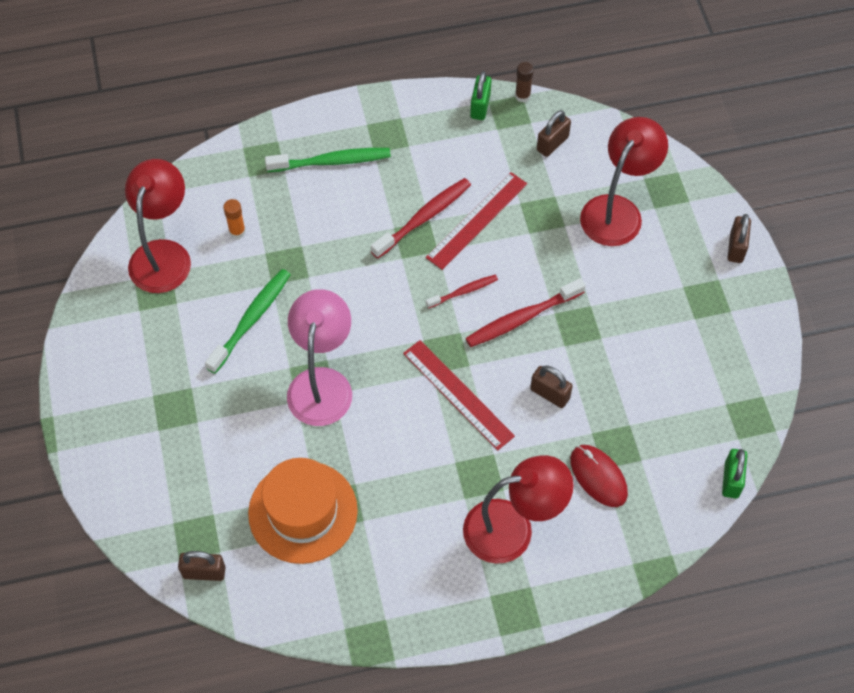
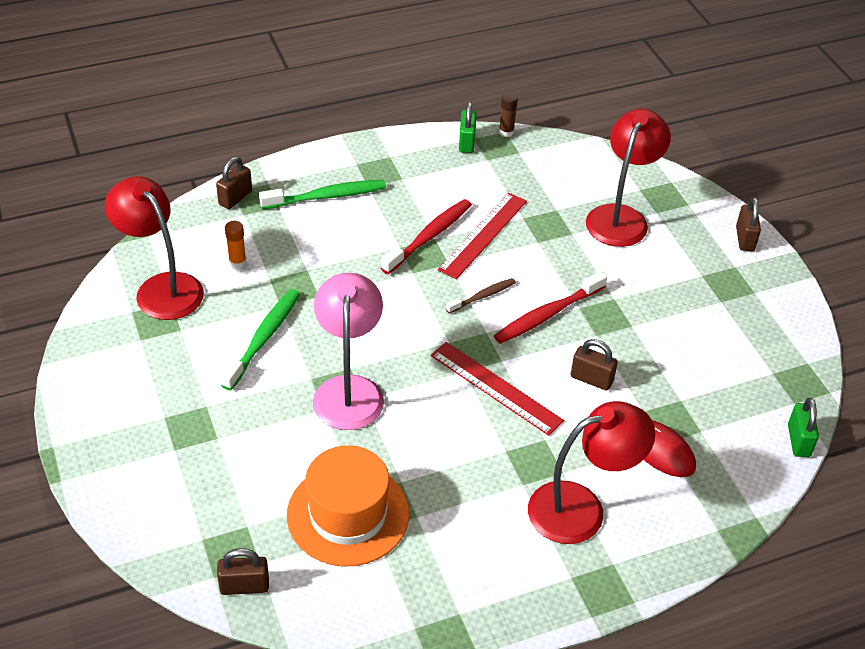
camera: 10 degrees left, 15 degrees down
(164, 254) = (161, 288): red lamp -> red lamp turned 45 degrees counterclockwise
(463, 291) = (482, 296): red toothbrush -> brown toothbrush
(552, 143) = (544, 167): brown padlock -> brown padlock (235, 198)

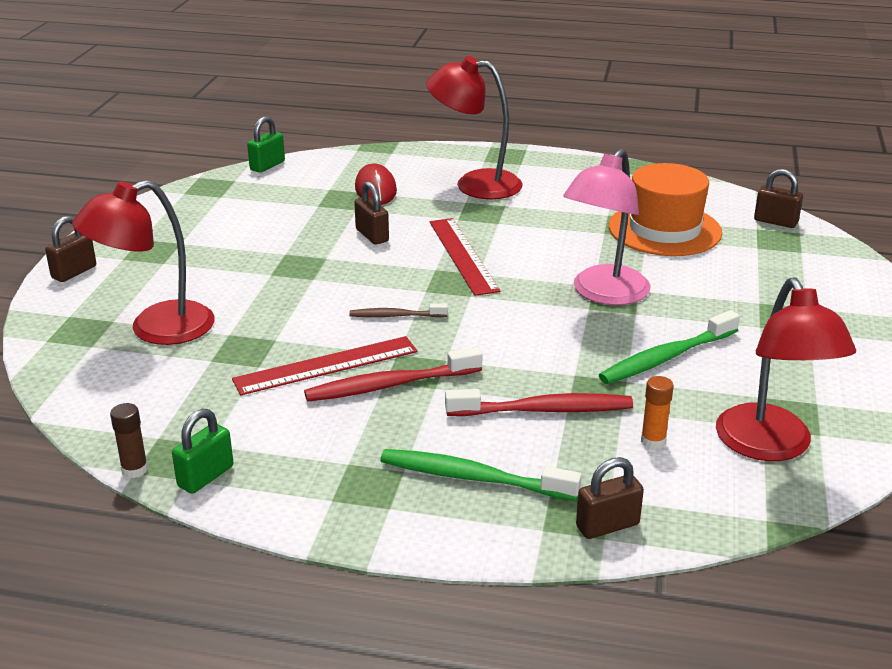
camera: 145 degrees left, 15 degrees down
(547, 315) = (350, 283): red toothbrush -> red toothbrush (543, 410)

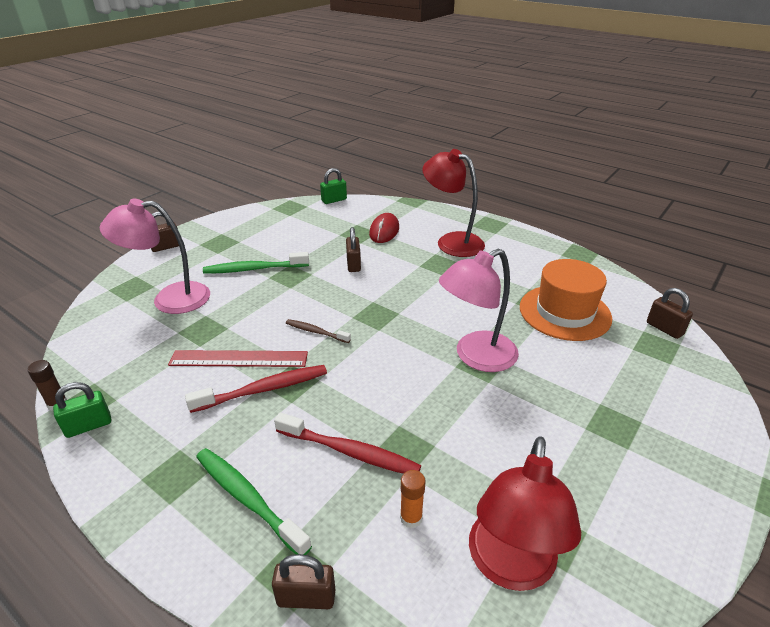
camera: 25 degrees right, 5 degrees up
(156, 329) = (169, 299): red lamp -> pink lamp
(390, 385) = (263, 389): red toothbrush -> red toothbrush turned 150 degrees clockwise
(463, 255) = (400, 295): red ruler -> none
(666, 358) = (483, 434): green toothbrush -> green toothbrush (254, 269)

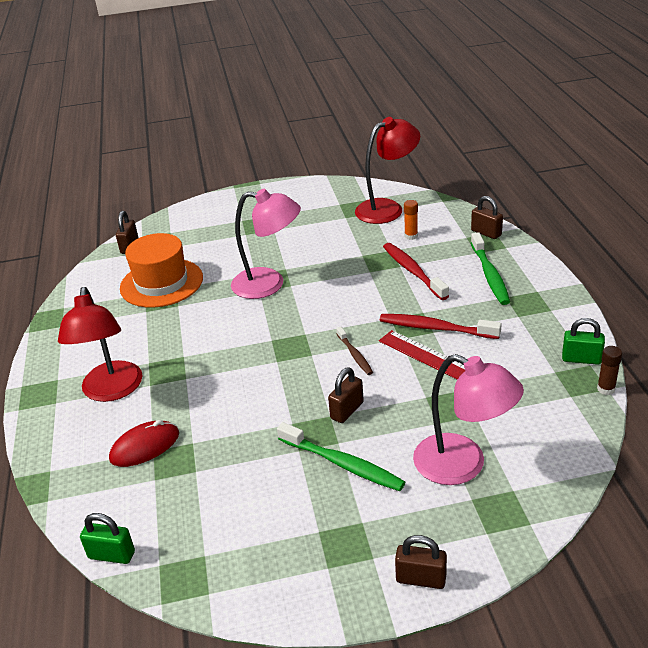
camera: 135 degrees left, 0 degrees up
(353, 264) = (239, 413): brown padlock -> brown padlock (347, 410)

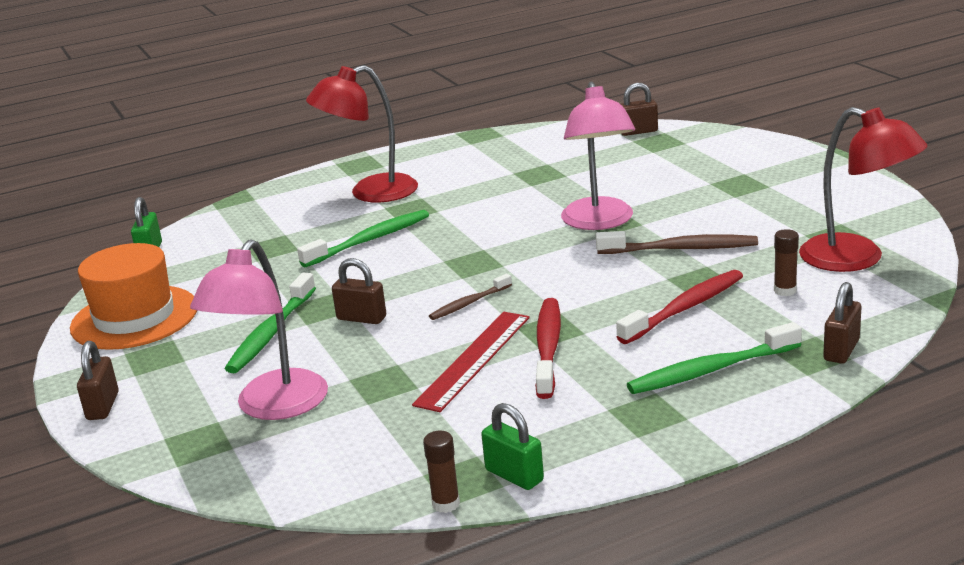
camera: 75 degrees right, 10 degrees down
(145, 446) = (289, 229): red mouse -> none
(161, 283) = (571, 166): orange hat -> orange hat (134, 317)
(210, 397) = (369, 240): none -> green toothbrush
(333, 260) = (680, 249): none -> brown toothbrush
(411, 236) = (785, 290): orange glue stick -> brown glue stick
(581, 359) = (514, 475): green padlock -> green padlock turned 45 degrees counterclockwise

